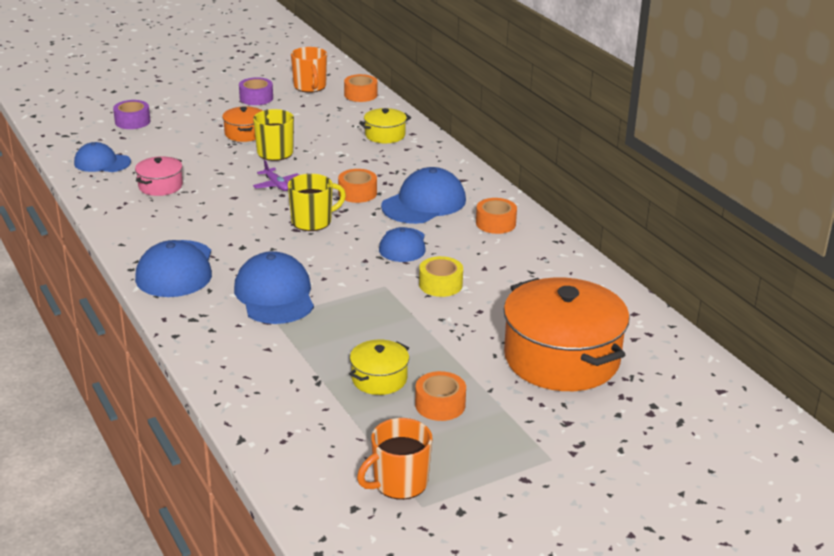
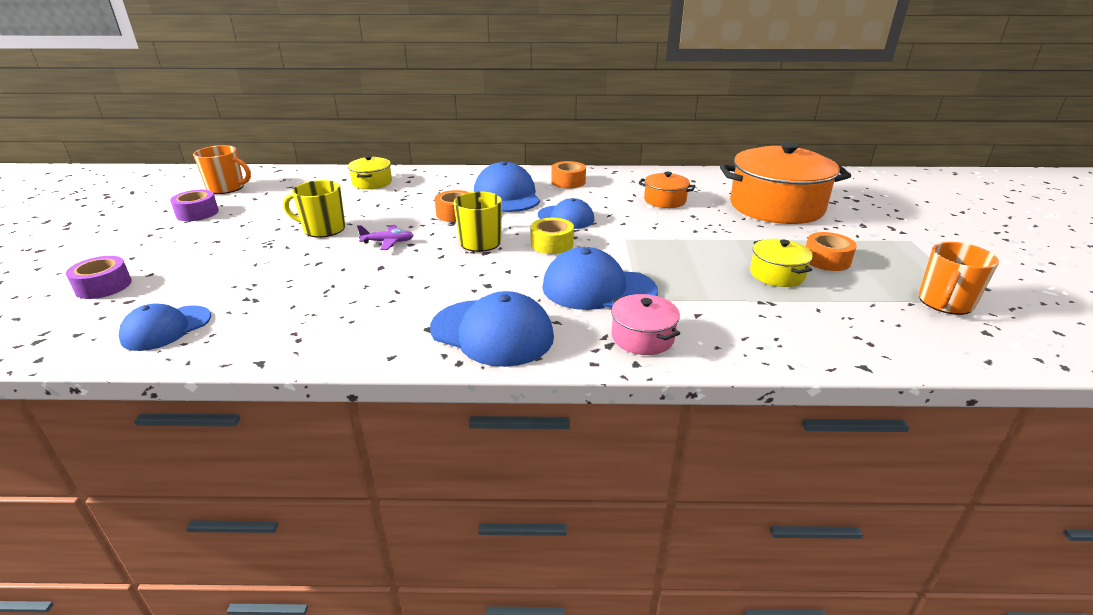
camera: 60 degrees left, 0 degrees up
(160, 186) = (291, 302): pink pot -> pink pot (642, 337)
(245, 133) = (259, 234): orange pot -> orange pot (665, 200)
(360, 95) = (284, 175): orange tape -> none
(399, 483) = (945, 303): orange mug -> orange mug turned 45 degrees clockwise
(440, 284) = (642, 219): yellow tape -> yellow tape (552, 244)

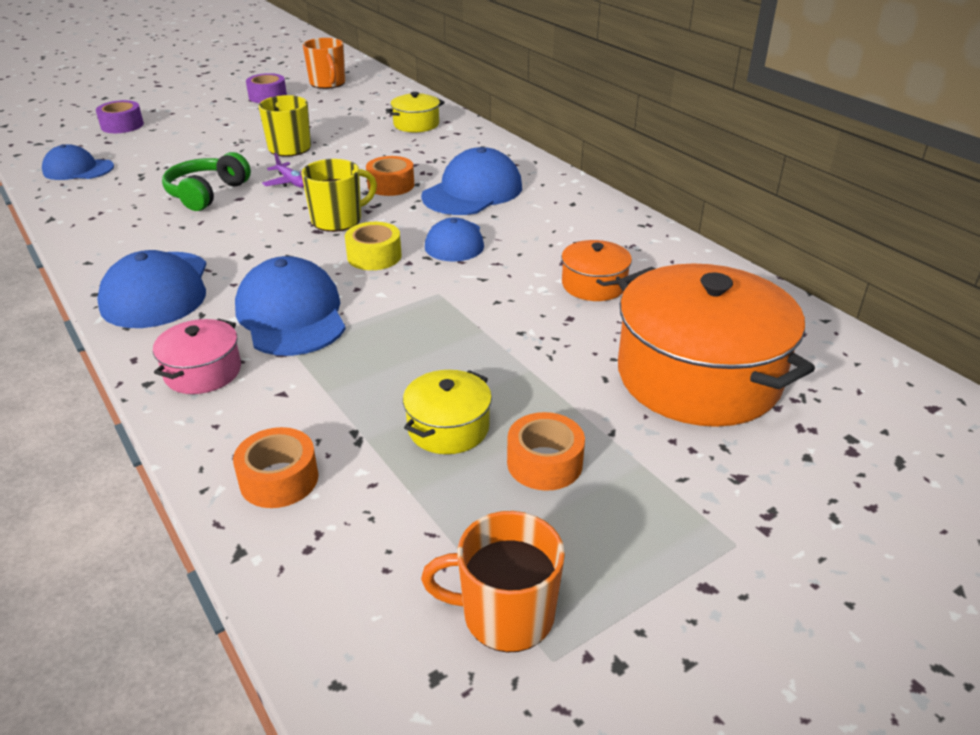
camera: 55 degrees right, 5 degrees up
(347, 277) = (207, 193): none -> green headphones
(568, 182) = (563, 209): orange tape -> orange tape (279, 479)

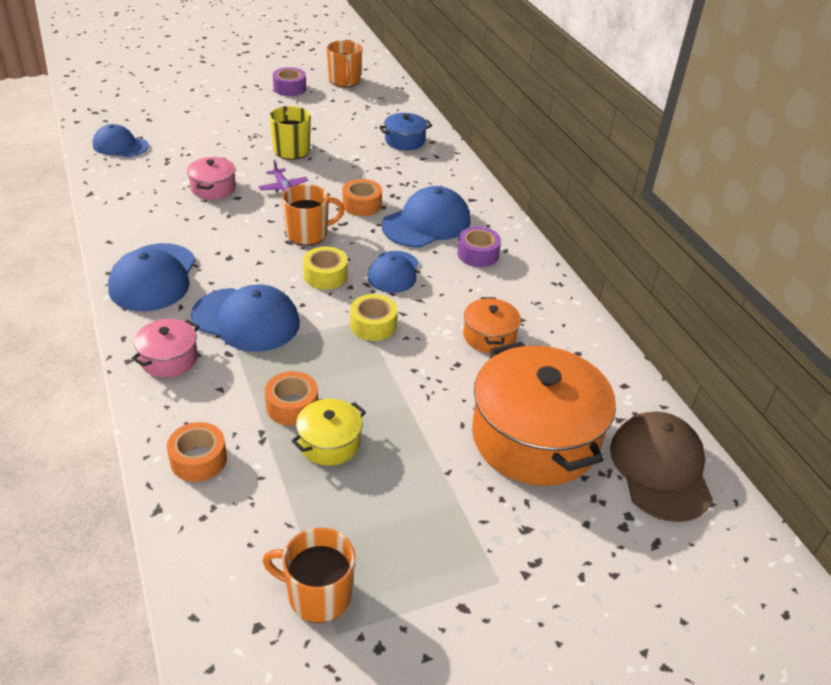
camera: 10 degrees right, 5 degrees up
(122, 125) = (164, 103): purple tape -> purple tape (478, 254)
(207, 193) = (213, 188): green headphones -> pink pot
(291, 315) = (246, 320): blue cap -> blue cap turned 120 degrees clockwise
(338, 220) = (308, 234): yellow mug -> orange mug
(416, 124) = (405, 141): yellow pot -> blue pot
(452, 295) = (373, 325): none -> yellow tape
(544, 463) = (388, 486): orange tape -> orange tape (292, 406)
(858, 382) = (660, 468): none -> brown cap

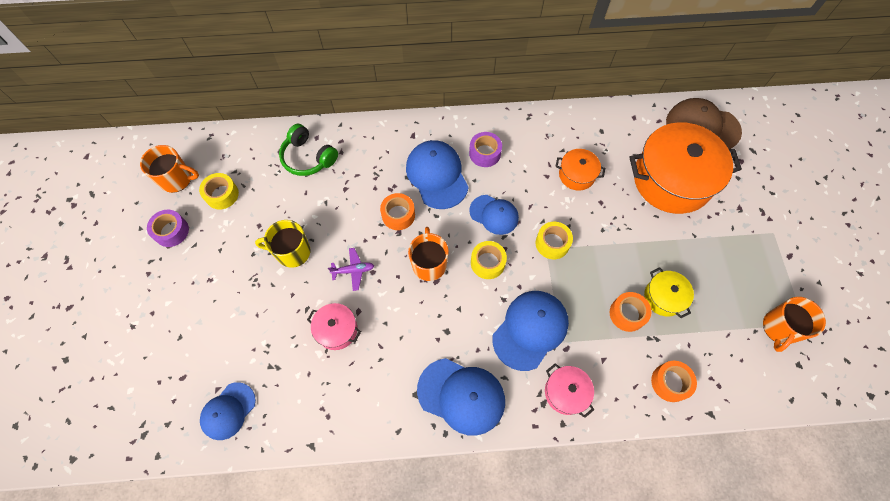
camera: 70 degrees left, 25 degrees up
(338, 104) = (222, 194): none -> yellow tape
(405, 141) = (308, 157): blue pot -> green headphones

